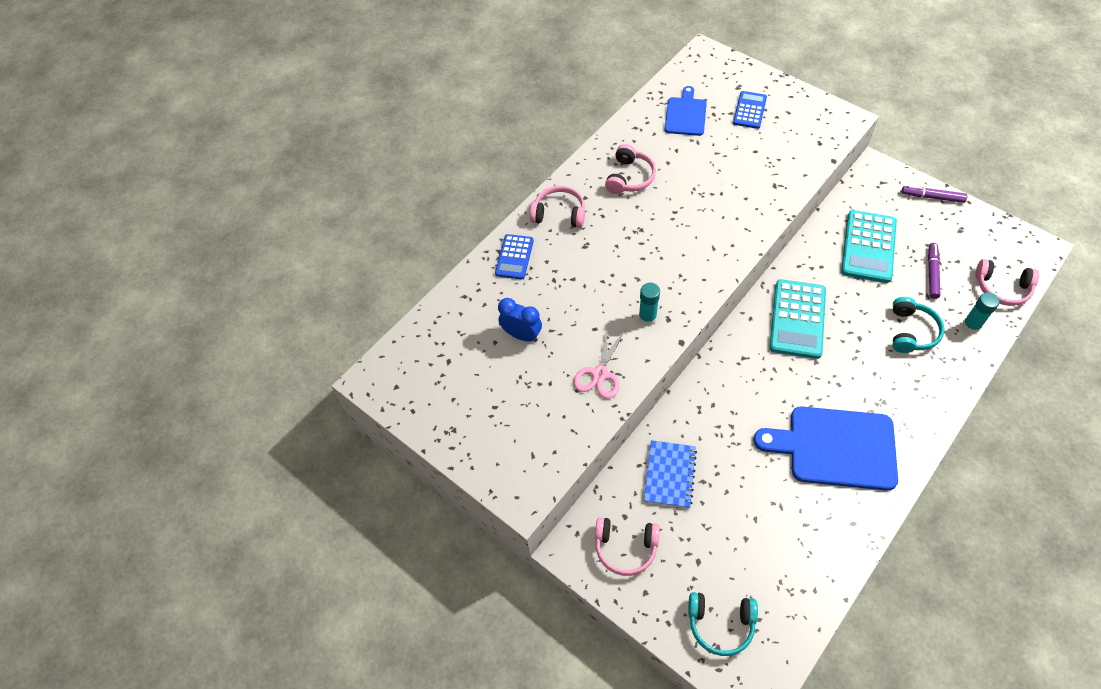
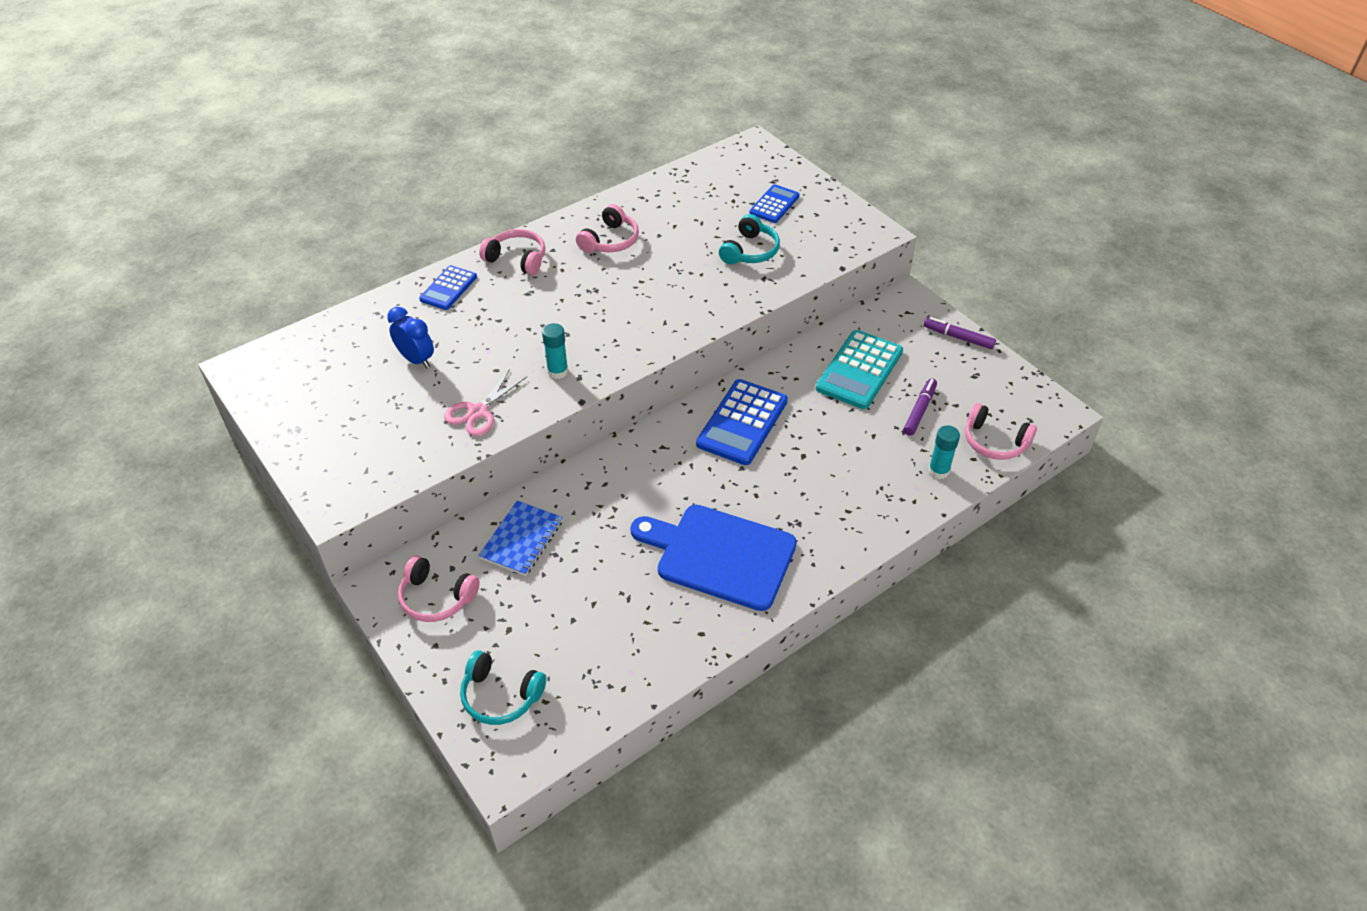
camera: 10 degrees right, 10 degrees down
(685, 114) = (702, 195): blue cutting board -> none
(797, 319) = (742, 423): turquoise calculator -> blue calculator
(911, 332) = (866, 462): turquoise headphones -> turquoise headphones (750, 251)

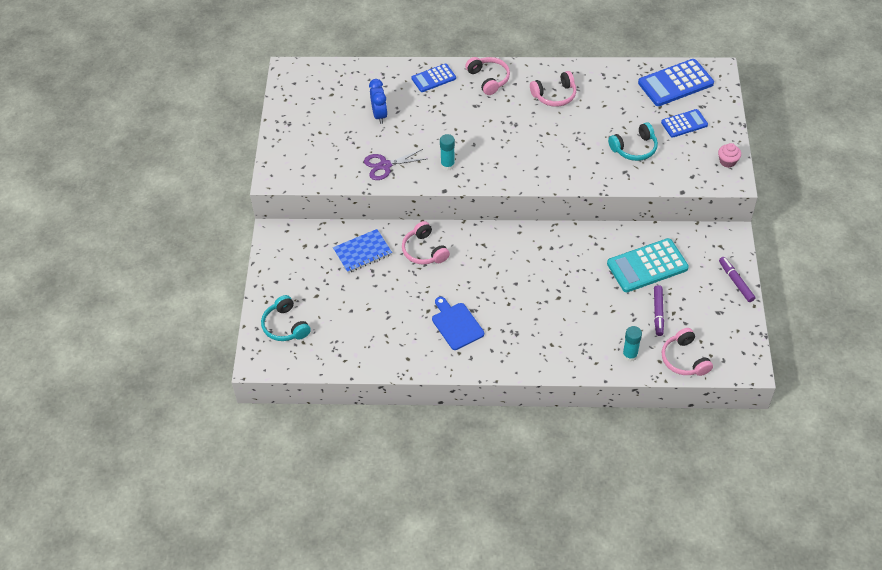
camera: 40 degrees right, 5 degrees up
(436, 598) = (296, 257): pink headphones -> pink headphones (424, 251)
(478, 412) = (385, 165): pink scissors -> purple scissors
(720, 555) = (456, 324): blue cutting board -> blue cutting board, size x0.58
(742, 423) = (542, 257): blue calculator -> blue calculator (675, 83)
(854, 218) = (727, 161): none -> pink cupcake
(919, 410) = (658, 313): purple marker -> purple marker turned 120 degrees clockwise

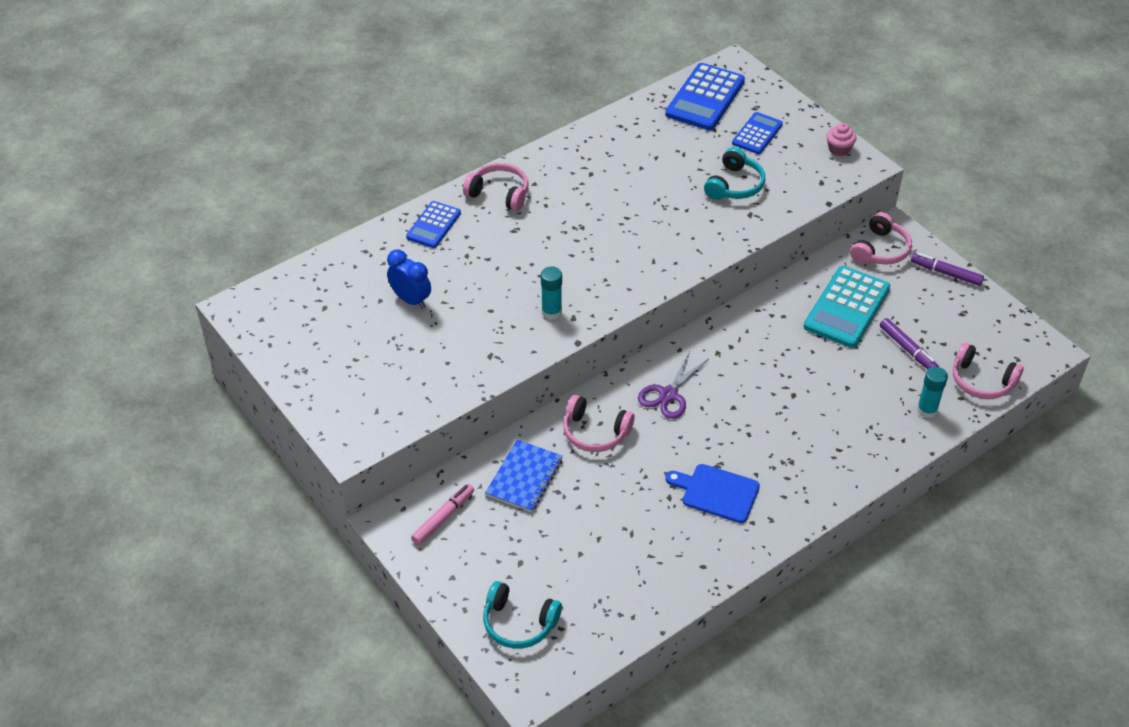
camera: 40 degrees left, 5 degrees down
(301, 248) = (443, 517): none -> pink marker
(385, 165) = (478, 353): purple scissors -> purple scissors (668, 394)
(554, 95) = (592, 174): pink headphones -> pink headphones (880, 250)

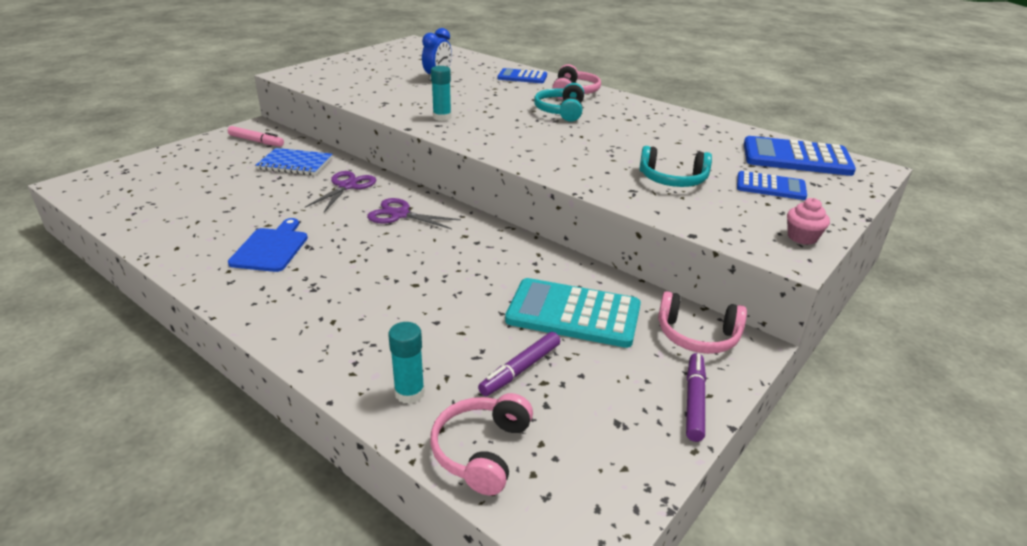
camera: 75 degrees right, 15 degrees down
(519, 623) = (141, 174): turquoise headphones -> turquoise headphones (560, 111)
(595, 432) = (347, 186): pink headphones -> purple scissors

